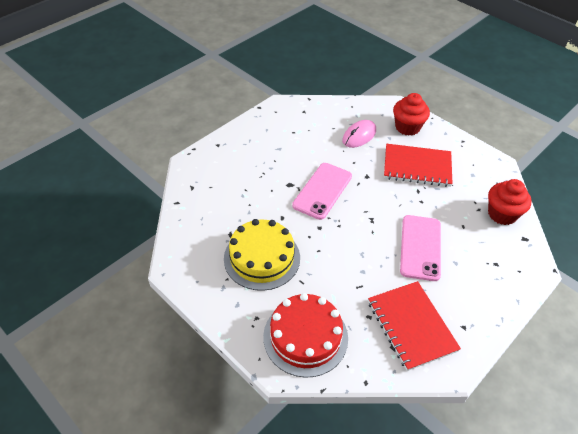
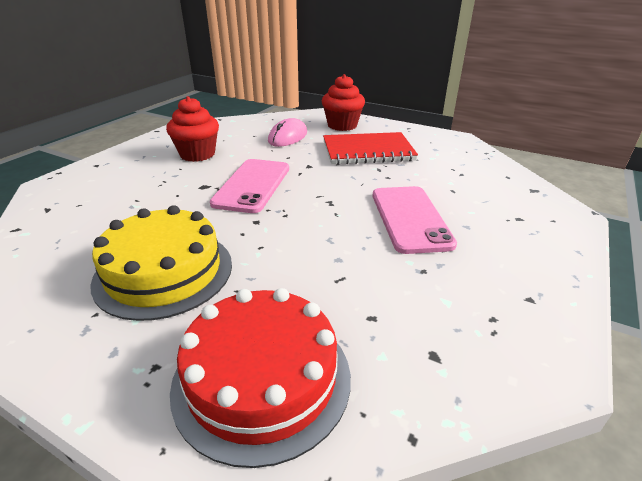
camera: 15 degrees left, 15 degrees down
(411, 326) = (449, 315): red notebook -> none
(502, 214) = (491, 174): red cupcake -> red cupcake (197, 154)

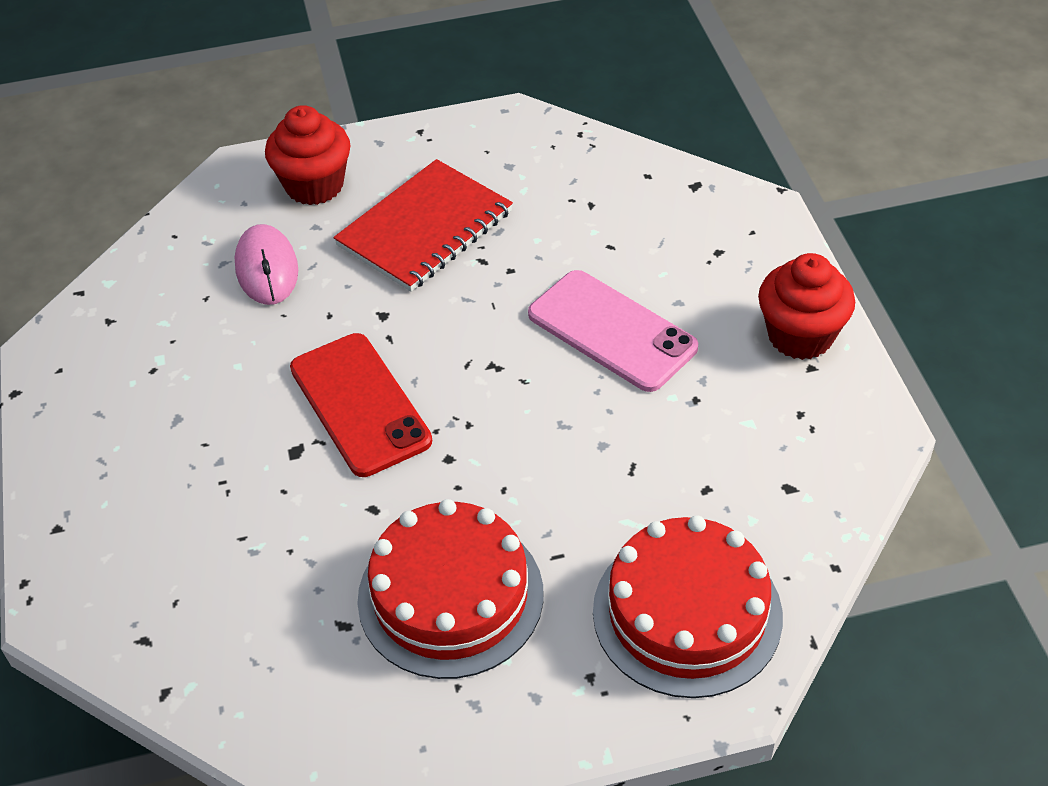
camera: 40 degrees left, 15 degrees up
(164, 272) = (450, 596): yellow cake -> red cake
(197, 154) = (184, 399): red cupcake -> red cupcake (800, 336)
(252, 185) = (360, 404): pink phone -> red phone

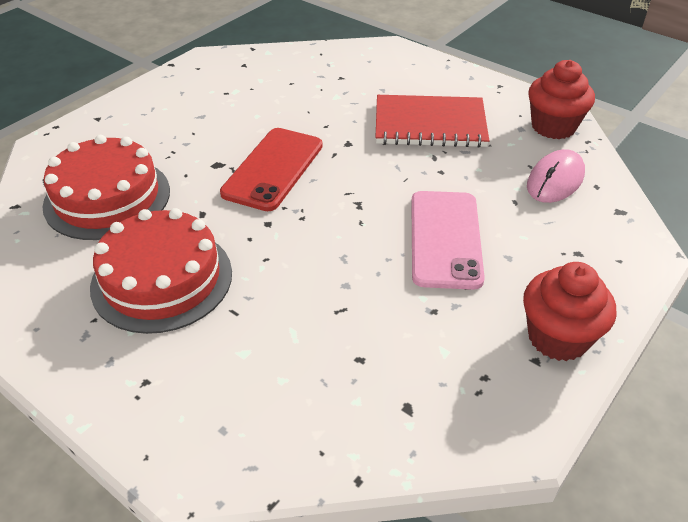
camera: 50 degrees right, 5 degrees down
(267, 268) = (333, 90): pink mouse -> pink mouse (555, 180)
(314, 185) = (410, 74): red cupcake -> red cupcake (553, 127)
(687, 613) = (239, 407): red cake -> red cake (107, 198)

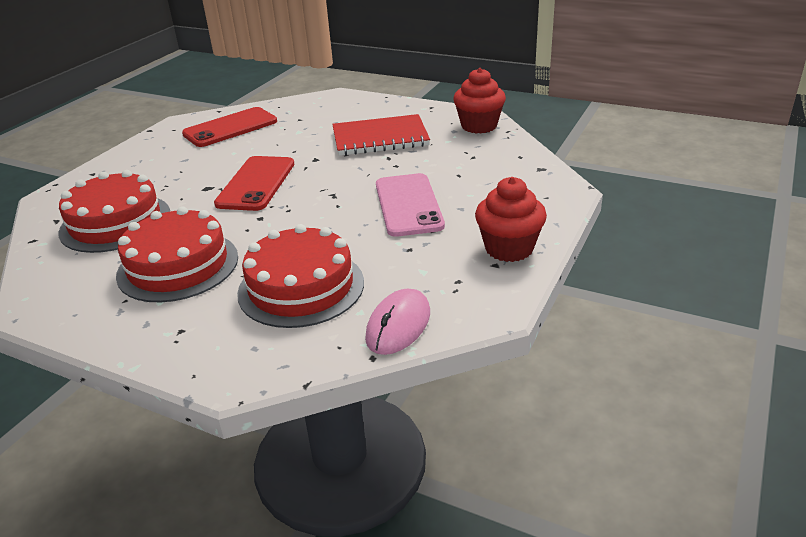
camera: 10 degrees left, 10 degrees down
(260, 77) = (230, 128): none -> red phone
(294, 345) = (301, 287): none -> red cake
(555, 180) = (487, 157): pink mouse -> pink mouse (398, 325)

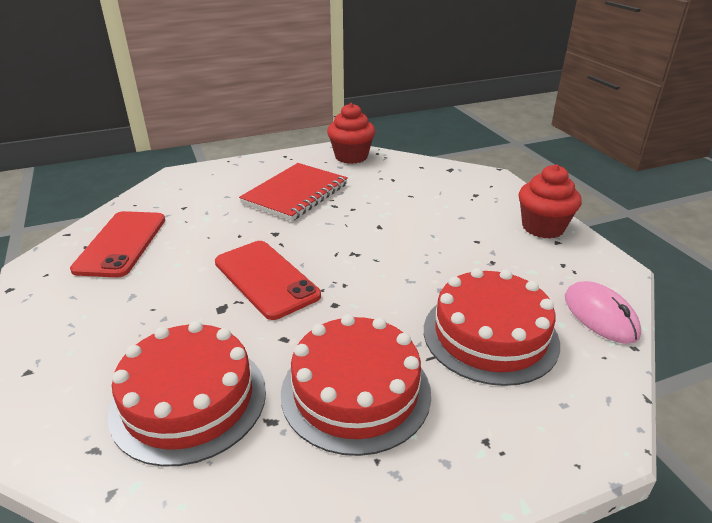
camera: 50 degrees left, 0 degrees up
(408, 205) = (425, 232): pink phone -> none

